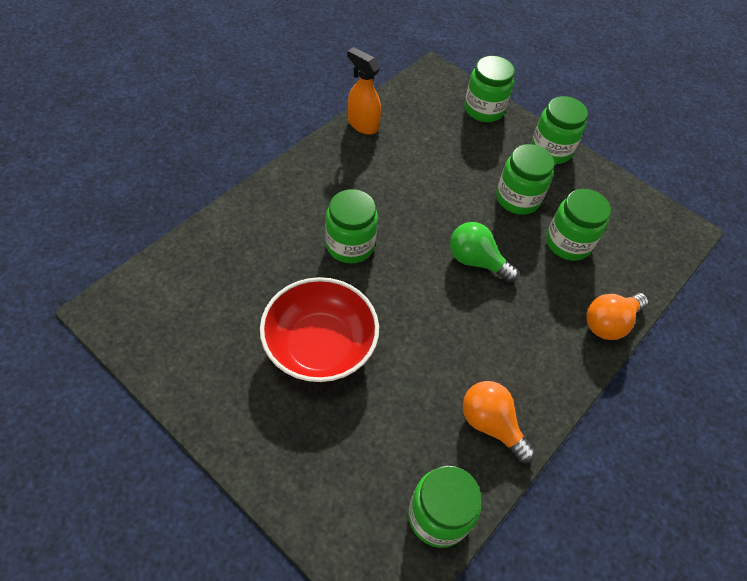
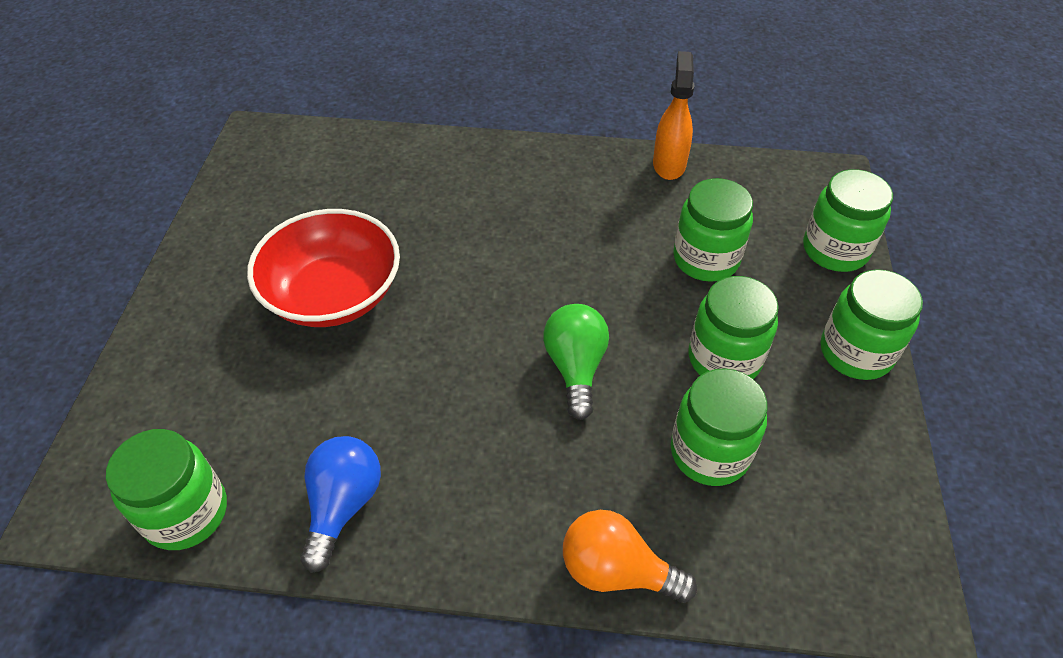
camera: 60 degrees right, 5 degrees down
(350, 245) = (486, 246): green jar -> green jar (706, 259)
(491, 424) = (343, 505): orange light bulb -> blue light bulb

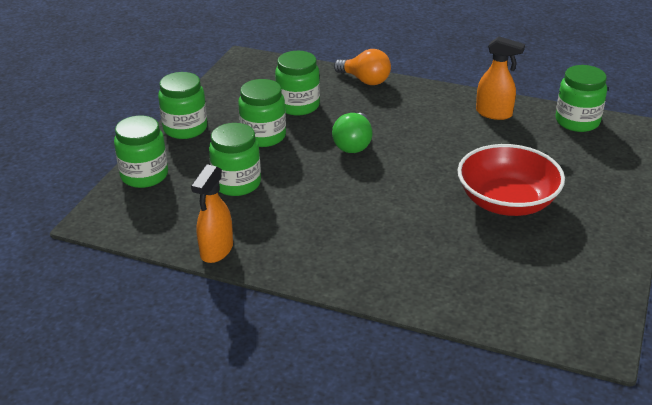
camera: 165 degrees left, 15 degrees down
(343, 505) = (494, 113): blue light bulb -> orange spray bottle

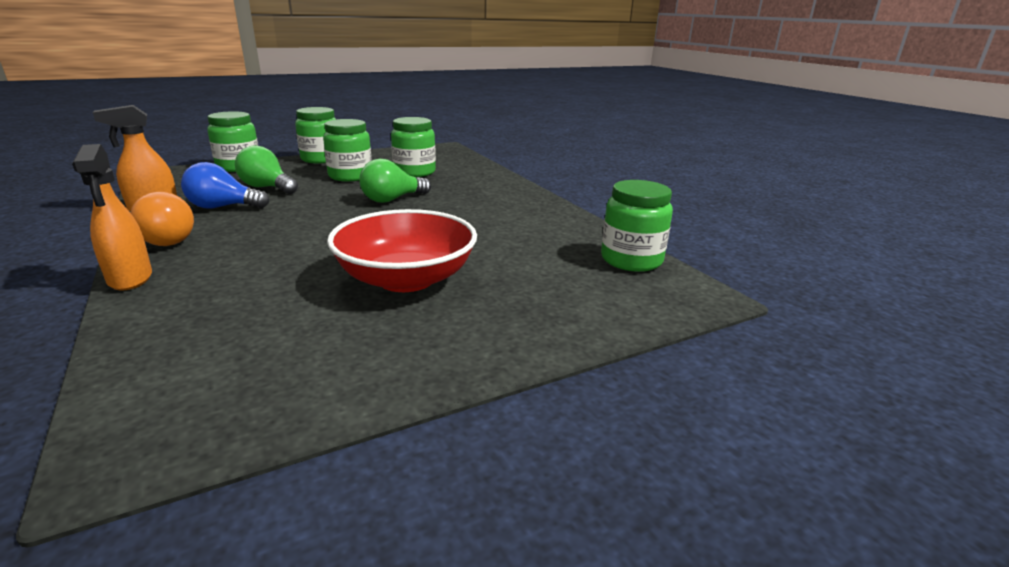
camera: 40 degrees right, 10 degrees down
(237, 183) = (267, 188): green jar -> green light bulb
(262, 219) = (223, 207): none -> blue light bulb
(365, 80) = (496, 177): orange light bulb -> orange light bulb (172, 239)
(494, 113) = (555, 225): orange spray bottle -> orange spray bottle (130, 279)

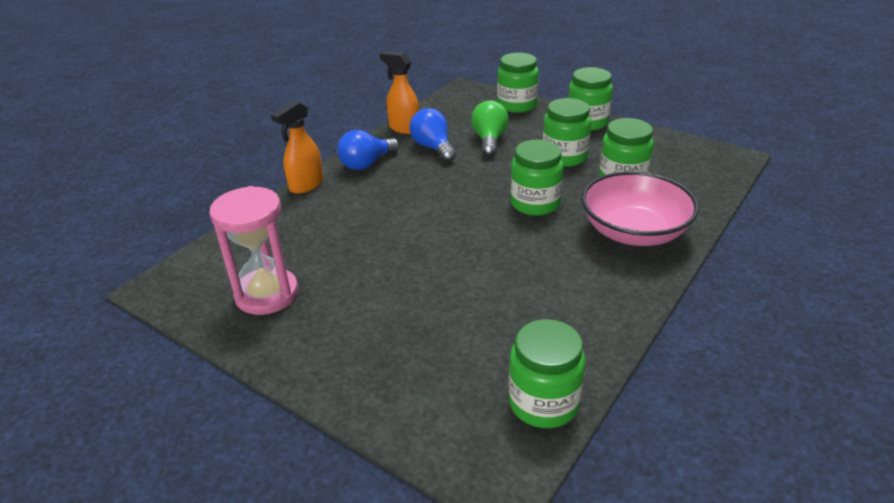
camera: 65 degrees right, 10 degrees up
(172, 239) = (366, 164): orange light bulb -> blue light bulb
(311, 352) = (267, 294): none -> pink hourglass
(392, 199) = (535, 203): green light bulb -> green jar
(406, 279) = (388, 284): red bowl -> none
(479, 186) = (634, 232): none -> pink bowl

